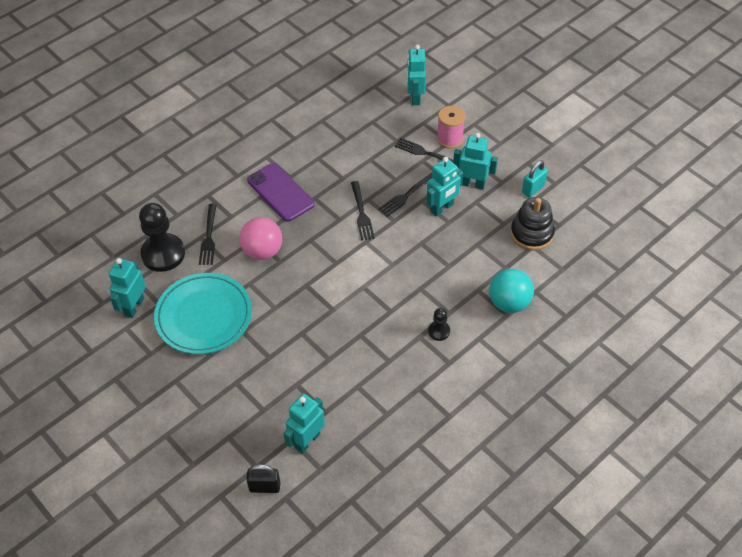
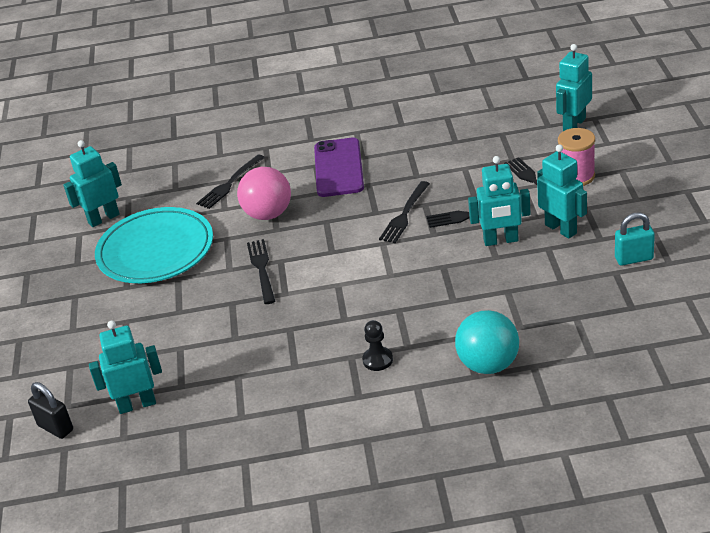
camera: 40 degrees right, 15 degrees down
(163, 254) = (174, 183): black pawn -> none
(299, 297) = (262, 269): none -> black fork
(531, 233) = (587, 304): black stacking toy -> none

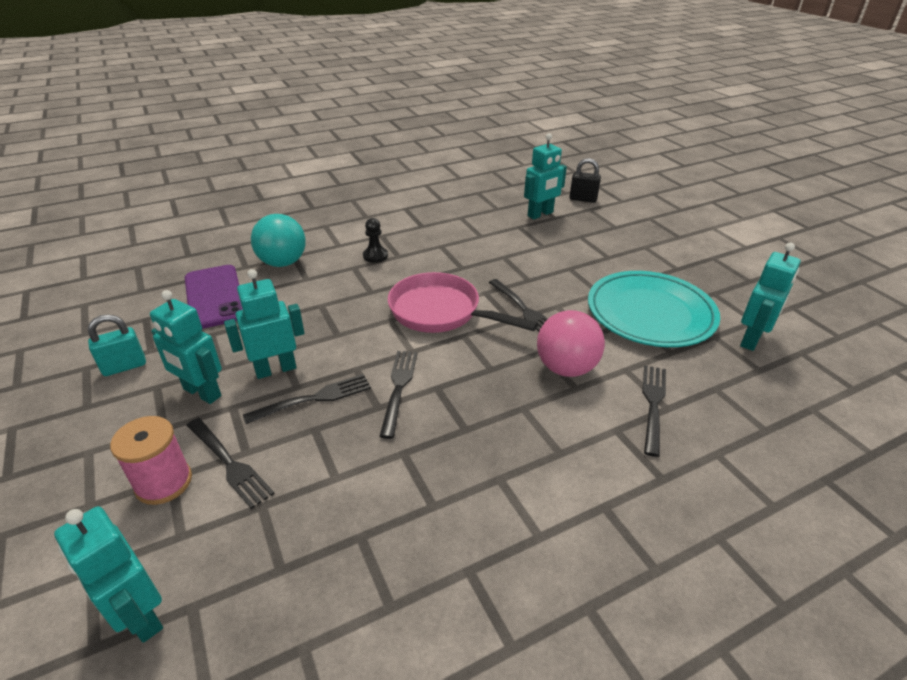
camera: 155 degrees right, 0 degrees up
(338, 168) = (523, 451): purple phone -> purple phone (214, 296)
(340, 276) = (440, 312): none -> pink pan
(574, 124) = (140, 616): turquoise robot -> turquoise robot turned 120 degrees clockwise

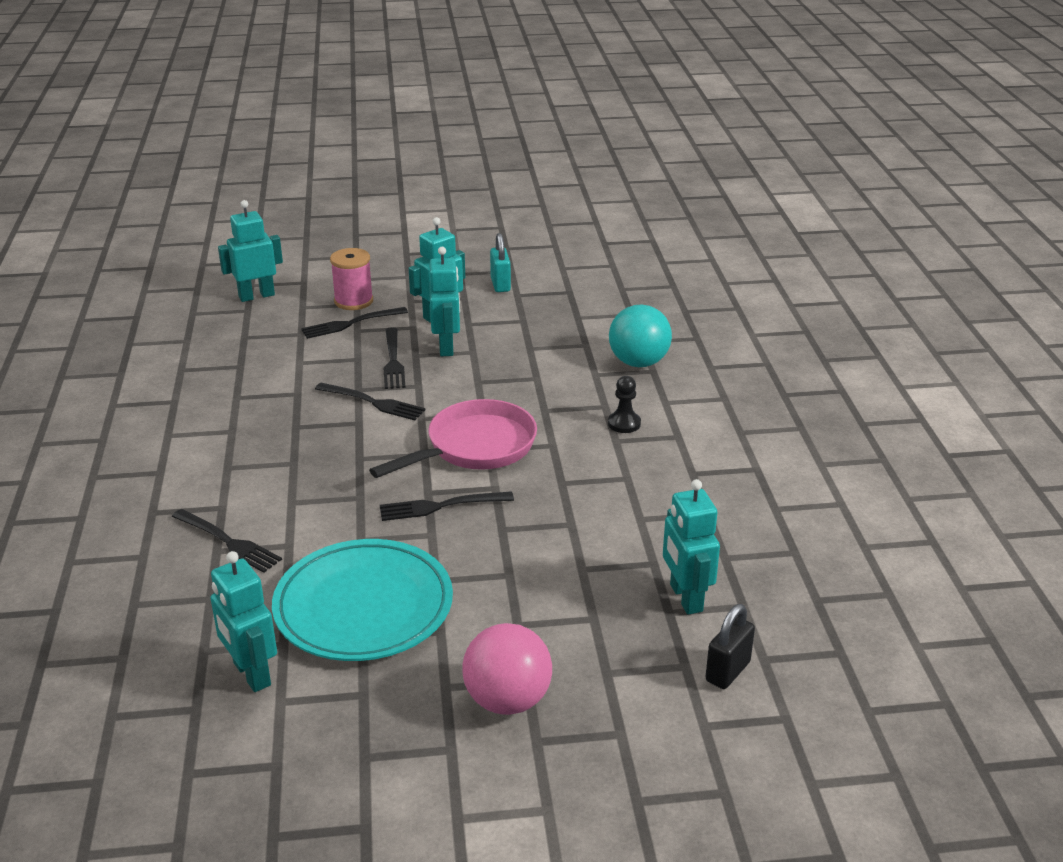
camera: 110 degrees right, 5 degrees down
(214, 296) = (588, 323): purple phone -> none
(566, 368) = (322, 504): pink ball -> pink ball (507, 700)

